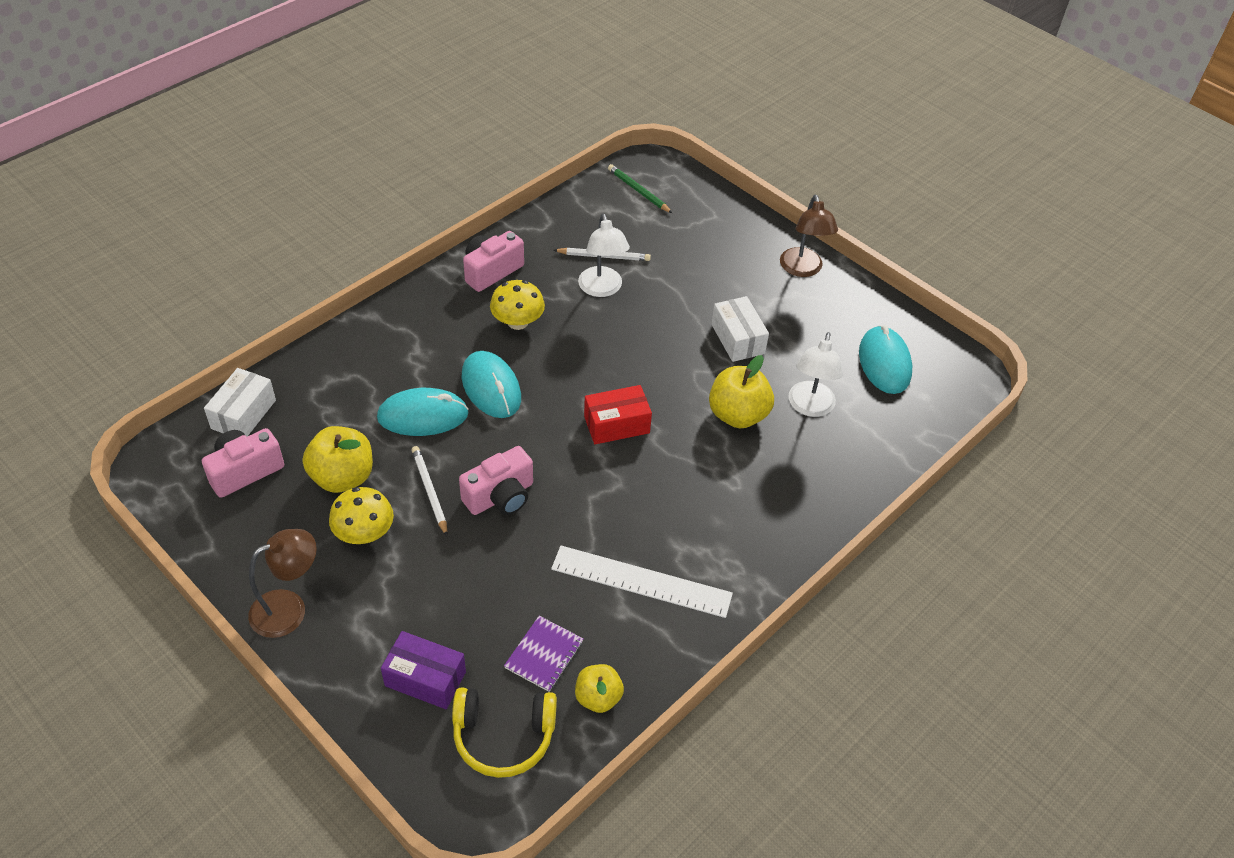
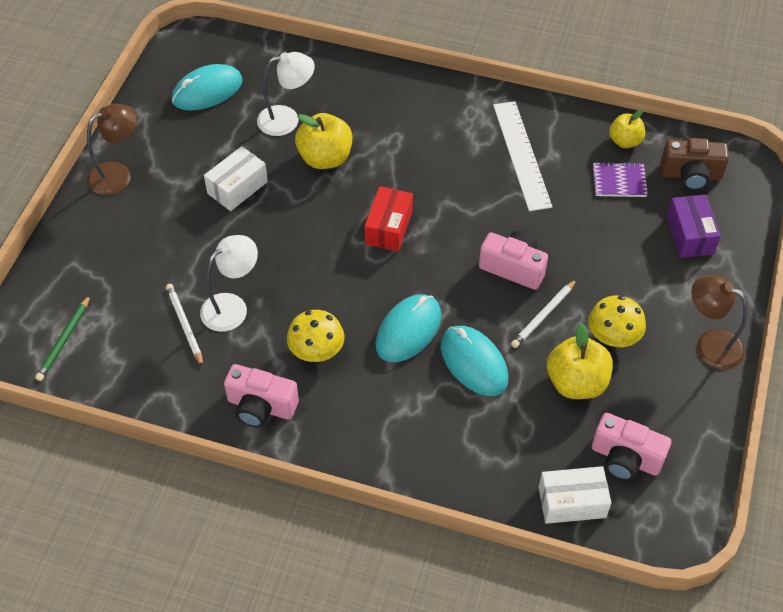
camera: 115 degrees left, 5 degrees up
(503, 737) = (691, 175): yellow headphones -> brown camera
(616, 424) = (388, 227): red box -> red box turned 60 degrees clockwise

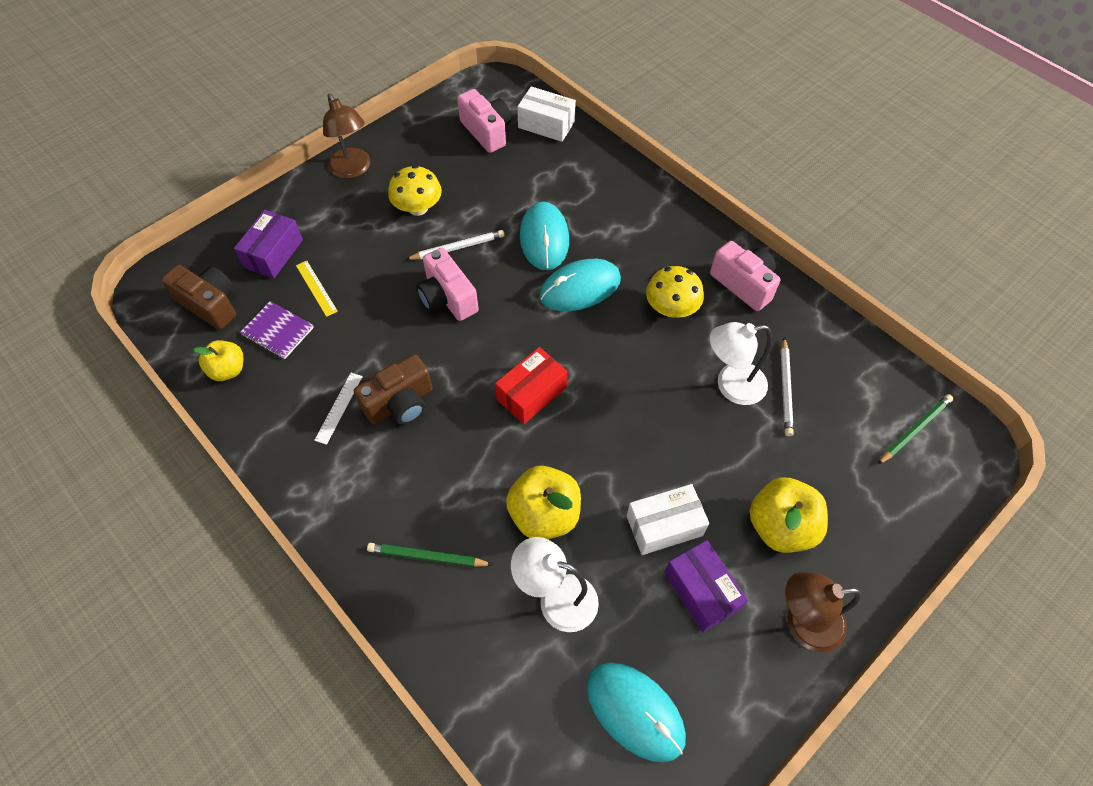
camera: 150 degrees left, 5 degrees up
(194, 163) = (701, 591): none -> purple box
(207, 91) = (635, 711): turquoise mouse -> turquoise mouse turned 45 degrees clockwise
(385, 104) = (427, 557): none -> green pencil
(480, 177) = (400, 403): none -> brown camera
(521, 155) = (339, 407): white ruler -> white ruler, size x0.48
(576, 383) = (477, 190): yellow apple -> yellow apple (780, 526)
(625, 225) = (316, 288): none -> yellow ruler

